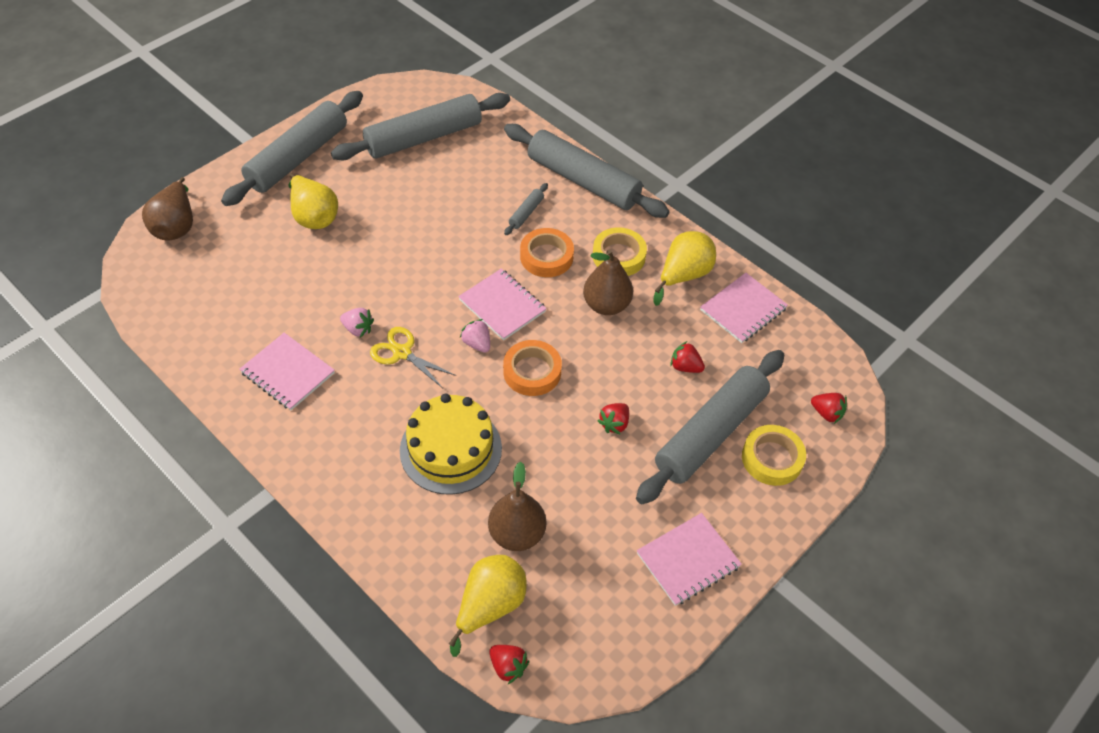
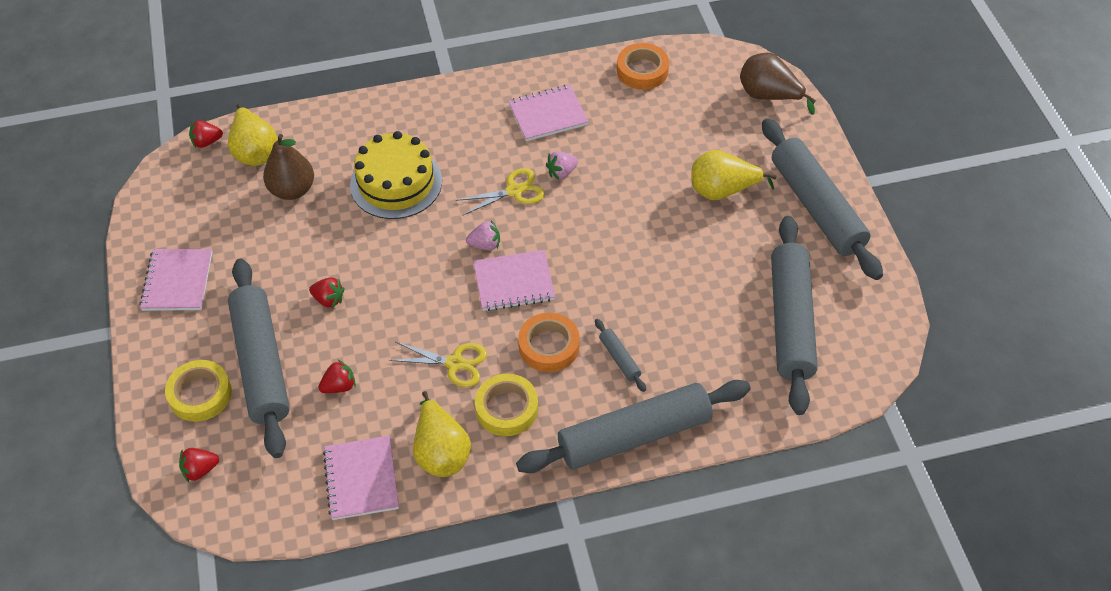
camera: 125 degrees right, 0 degrees up
(532, 372) = (426, 269): orange tape -> orange tape (642, 71)
(606, 305) = (454, 363): brown pear -> yellow scissors
(614, 424) = (328, 299): red strawberry -> red strawberry turned 135 degrees clockwise

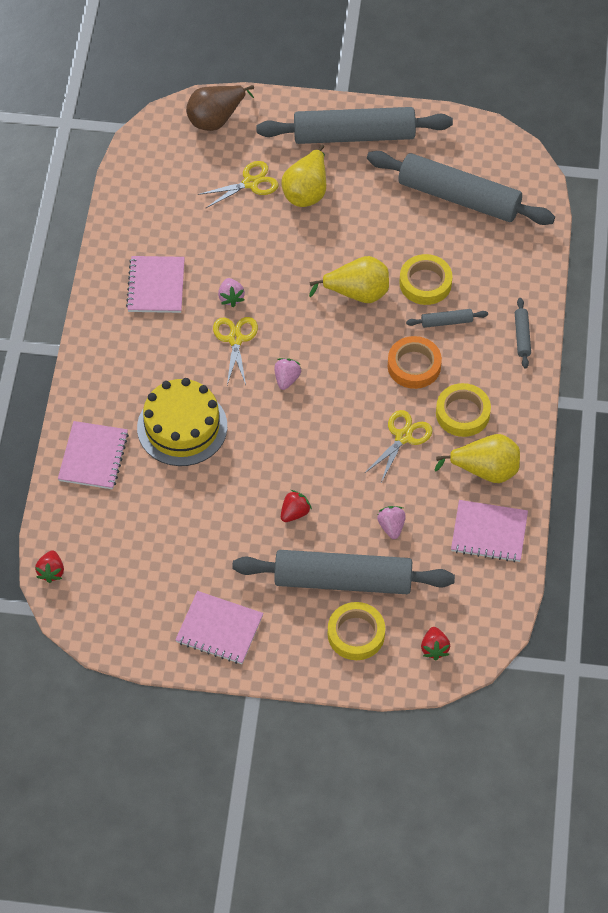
camera: 70 degrees left, 5 degrees up
(255, 151) = (84, 533): yellow pear -> yellow pear (357, 293)
(292, 190) = (150, 512): brown pear -> none
(339, 386) = (391, 526): red strawberry -> pink strawberry
(514, 282) = (337, 370): pink notebook -> pink notebook (93, 457)
(634, 435) = (522, 336): grey rolling pin -> grey rolling pin, size x0.40
(642, 71) = (138, 197): orange tape -> none
(660, 324) = (425, 283): none -> yellow tape
(707, 145) = (250, 183): none -> yellow scissors

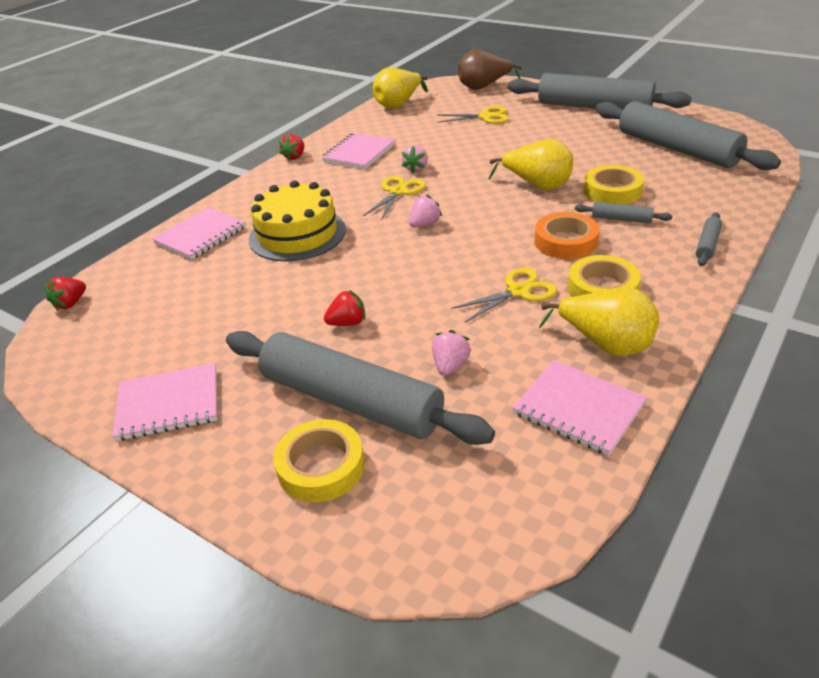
camera: 30 degrees right, 20 degrees down
(219, 629) = (168, 404): pink notebook -> pink notebook turned 60 degrees counterclockwise
(307, 191) = (531, 127): yellow pear -> yellow pear (399, 105)
(434, 648) = (416, 525): red strawberry -> red strawberry (295, 157)

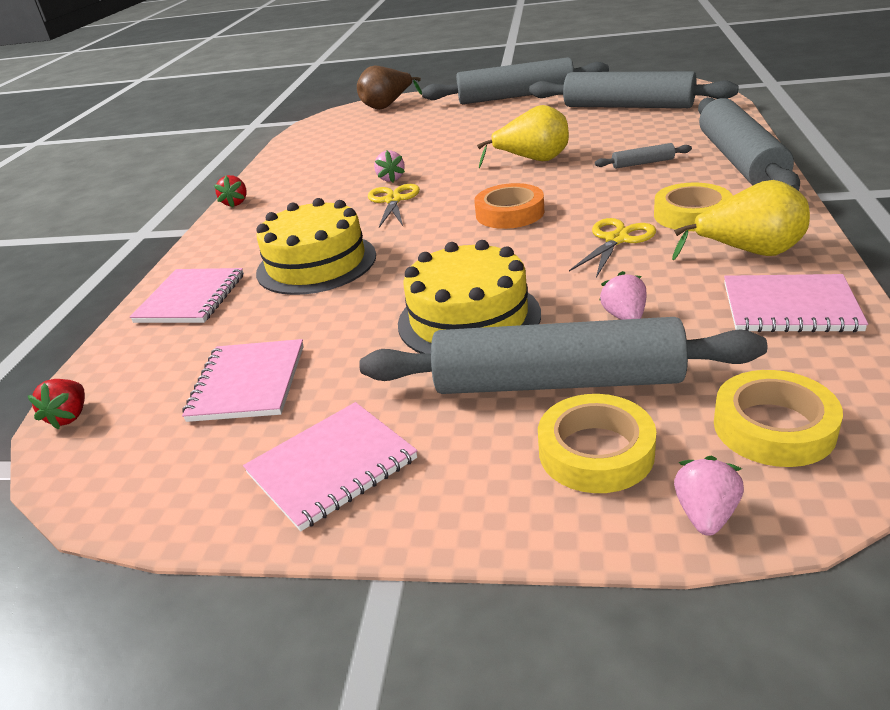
camera: 25 degrees left, 5 degrees down
(347, 323) = (469, 318): red strawberry -> yellow cake
(359, 153) = (310, 182): pink notebook -> pink notebook (248, 383)
(399, 105) = (310, 137): yellow pear -> none
(424, 224) = (454, 217): pink strawberry -> pink strawberry (705, 514)
(485, 117) = (417, 125): yellow scissors -> none
(565, 241) = (613, 192): orange tape -> orange tape (510, 213)
(612, 191) = (609, 147): yellow tape -> yellow tape (773, 427)
(707, 245) = (740, 160): grey rolling pin -> grey rolling pin, size x2.50

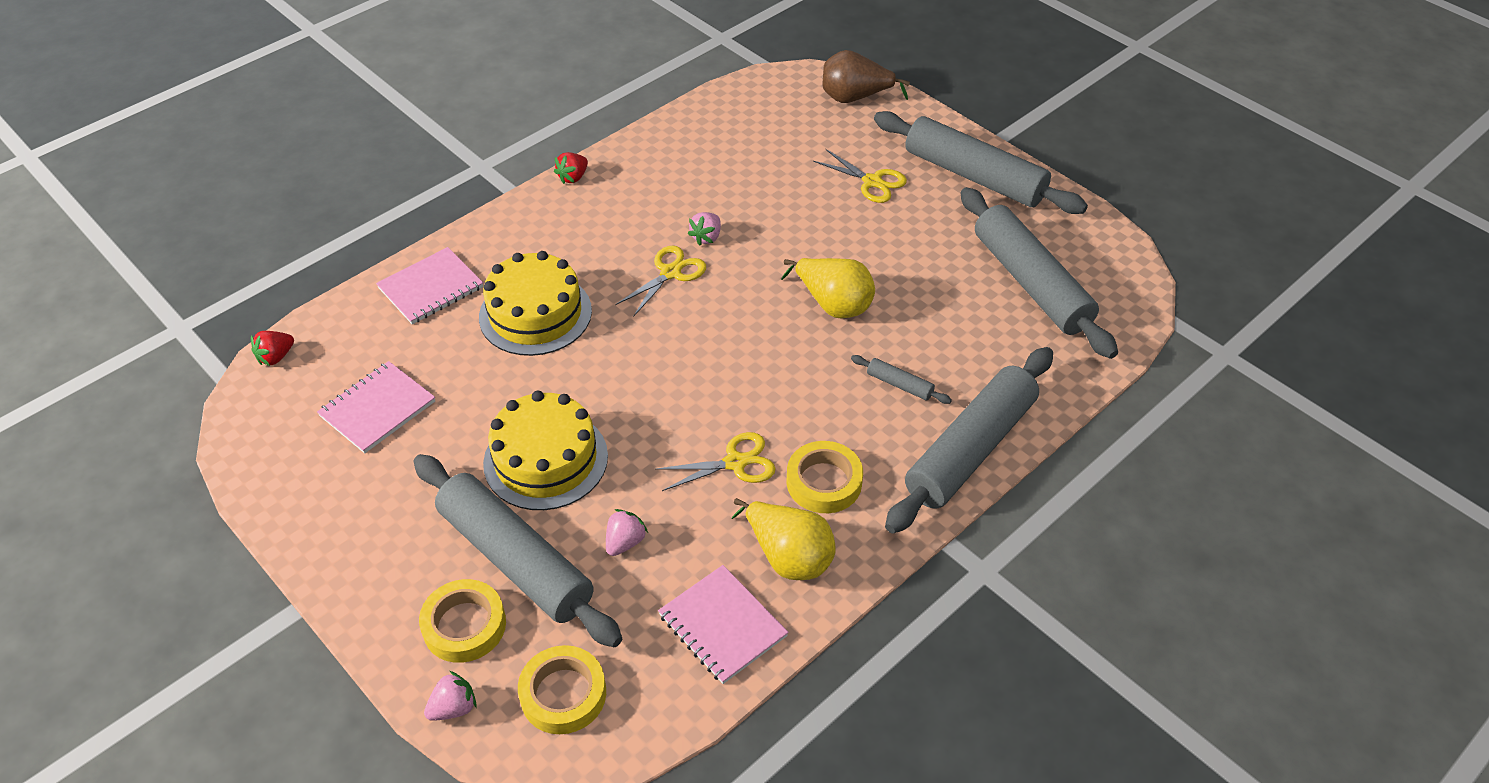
camera: 35 degrees right, 15 degrees up
(332, 466) = (346, 517): pink notebook -> none
(459, 120) = (872, 182): none -> yellow scissors
(510, 213) = (718, 364): orange tape -> none

